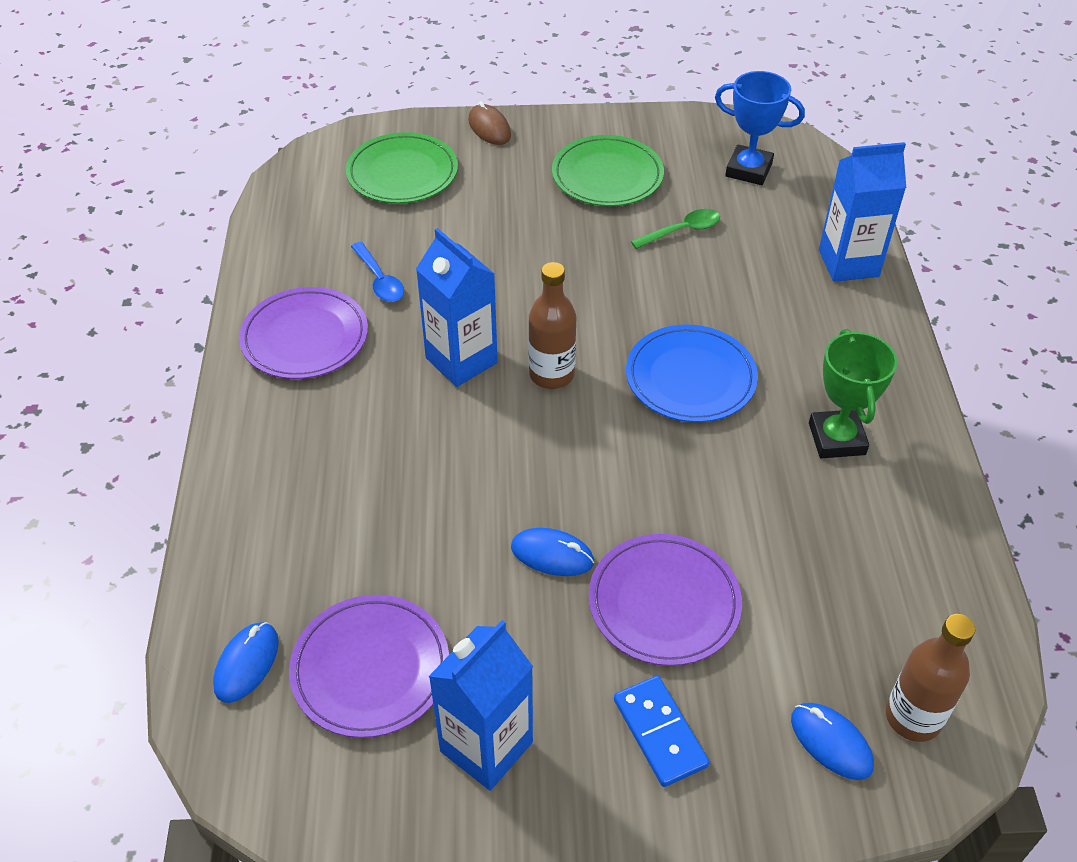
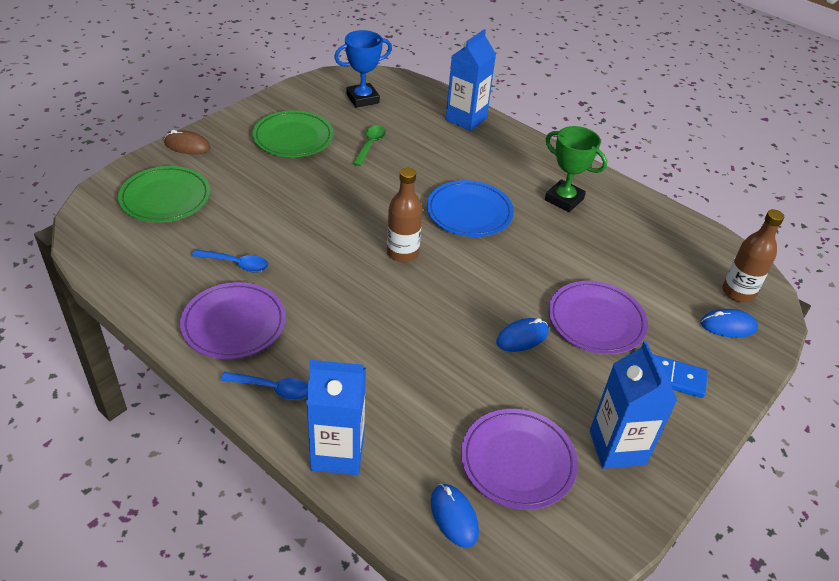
camera: 50 degrees left, 5 degrees down
(258, 422) = (272, 389): none -> blue spoon
(461, 360) = (345, 276): blue carton -> blue carton (337, 453)

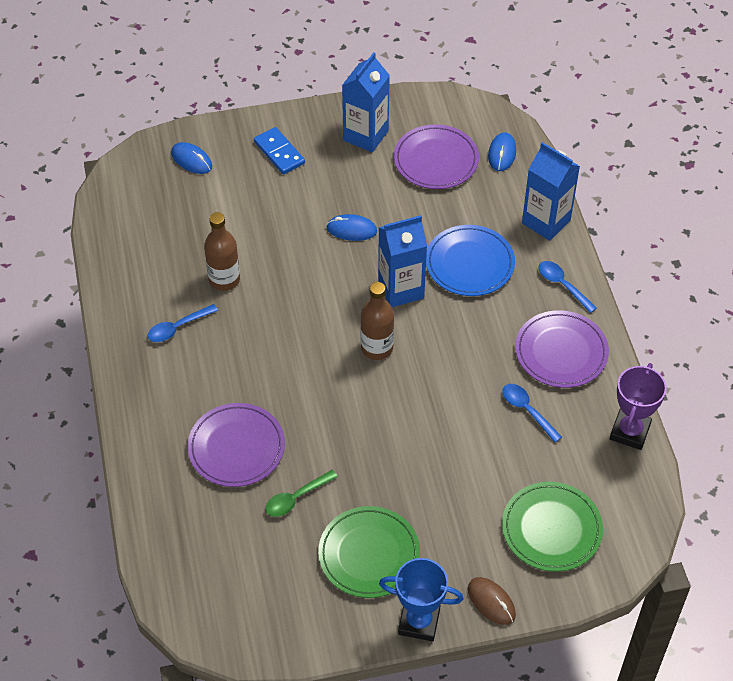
camera: 140 degrees left, 10 degrees up
(129, 288) = (629, 432): none -> purple trophy
(362, 99) = (241, 582): blue trophy -> blue trophy (419, 622)
(466, 119) = (158, 483): blue carton -> blue carton (401, 289)
(469, 212) = (278, 359): blue plate -> blue plate (469, 263)
(564, 199) = (177, 328): green trophy -> blue spoon
(596, 320) = (283, 213): purple plate -> purple plate (236, 447)
(738, 292) = (148, 176): brown bottle -> brown bottle (224, 280)

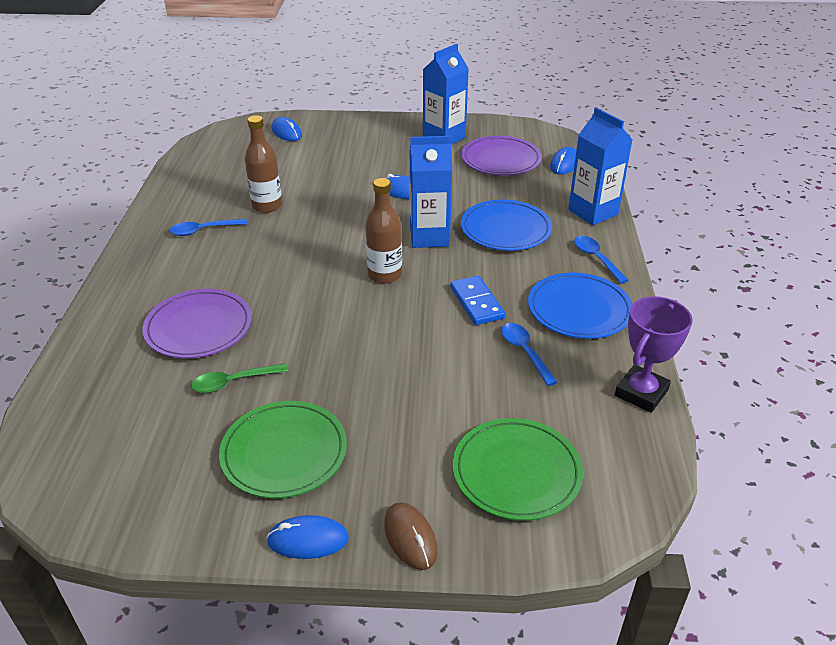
camera: 15 degrees right, 15 degrees down
(279, 153) = (363, 138): blue domino -> blue domino (476, 303)
(419, 622) = (308, 540): blue trophy -> blue mouse
(561, 352) = (579, 309): purple plate -> blue plate

